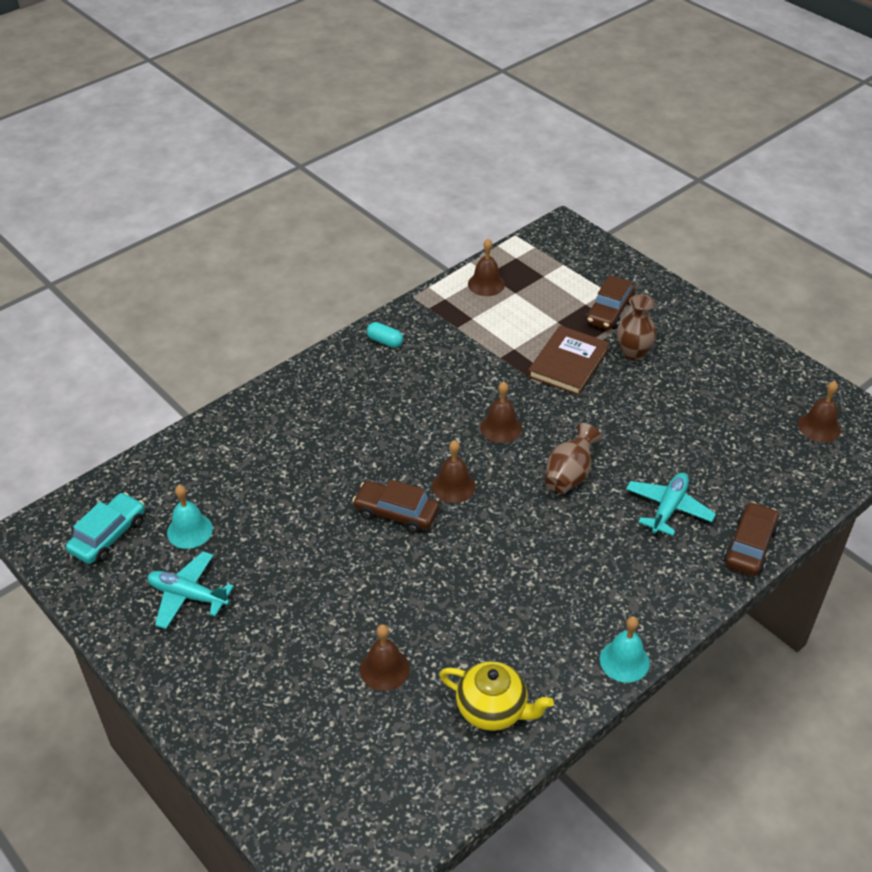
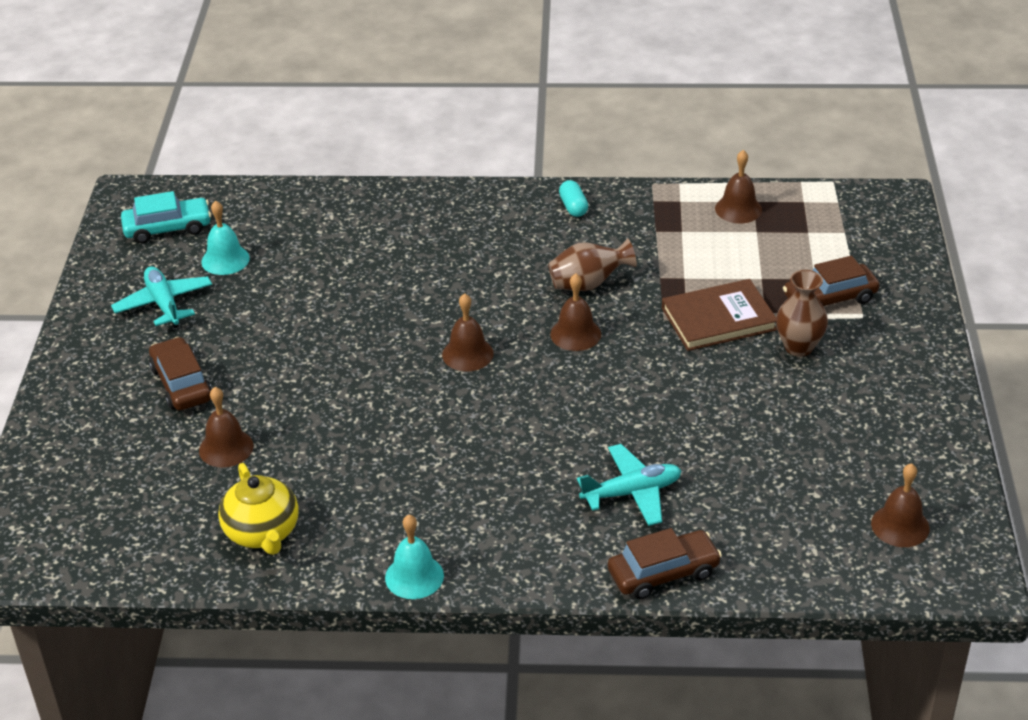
camera: 45 degrees right, 5 degrees down
(396, 513) = (392, 344): brown car -> brown car (181, 384)
(569, 475) = (581, 408): brown vase -> brown vase (588, 284)

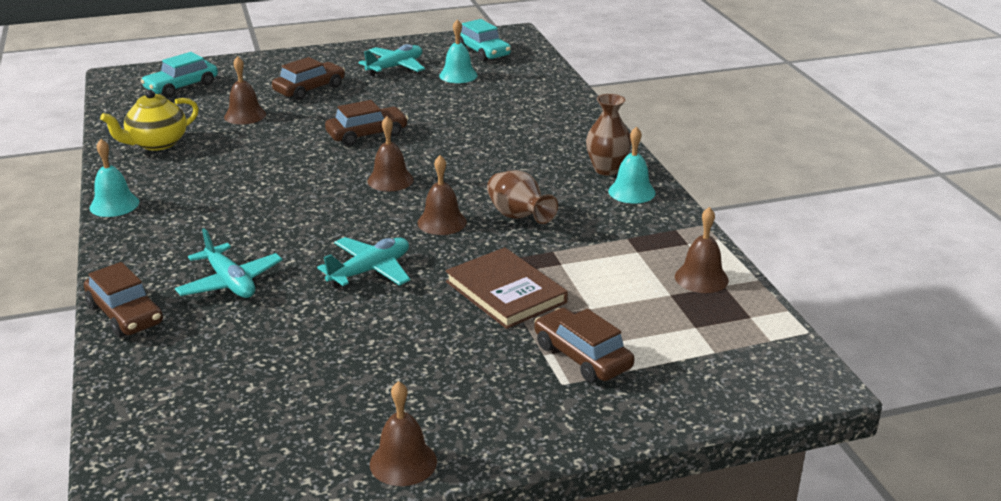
camera: 70 degrees right, 10 degrees down
(89, 500) = (181, 87): none -> turquoise car
(344, 354) = (367, 134): none -> brown car
(573, 207) = (631, 192): turquoise capsule -> turquoise bell
(648, 395) = (370, 271): none -> turquoise plane
(798, 347) = (485, 346): brown vase -> brown vase (607, 169)
(900, 526) = (209, 451): brown bell -> brown bell (403, 462)

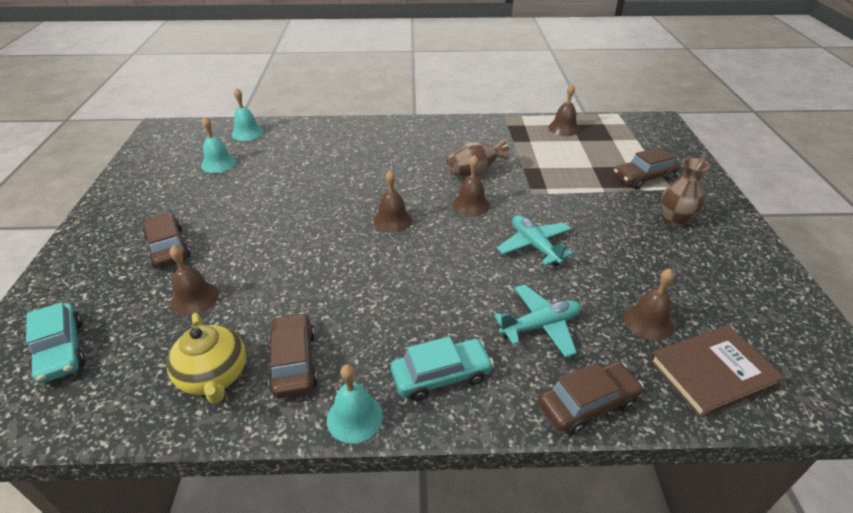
camera: 75 degrees left, 10 degrees up
(367, 134) = (299, 223): brown car -> brown car (294, 362)
(395, 67) = (168, 192): turquoise plane -> none
(403, 462) = (762, 256): brown bell -> brown bell (648, 322)
(482, 52) = (182, 146): turquoise car -> turquoise car (441, 375)
(505, 292) = (571, 192): brown book -> brown book (712, 372)
(607, 169) = (422, 132): brown vase -> brown vase (674, 220)
(631, 192) = (456, 129): turquoise bell -> turquoise bell (247, 133)

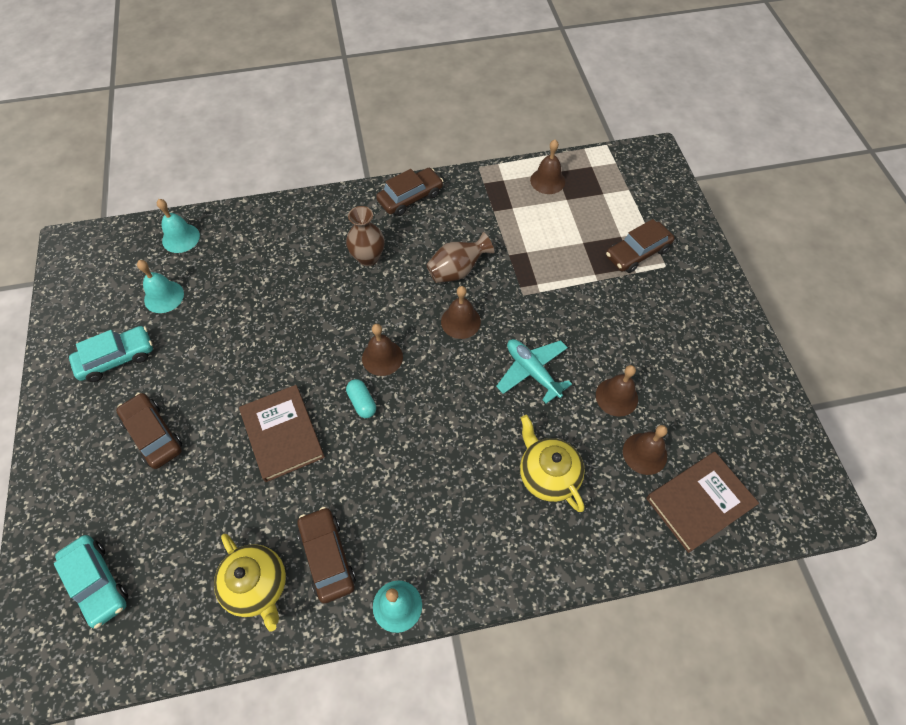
camera: 10 degrees left, 20 degrees up
(194, 298) = (206, 497): brown bell -> brown bell (616, 397)
(283, 261) = (282, 434): none -> brown book
(365, 248) = (362, 402): none -> turquoise capsule
(441, 375) = (465, 548): turquoise car -> turquoise car (116, 358)
(540, 326) = (547, 475): turquoise plane -> yellow teapot
(587, 403) = (595, 555): brown car -> brown car (410, 197)
(674, 220) = (669, 313): brown vase -> brown vase (368, 258)

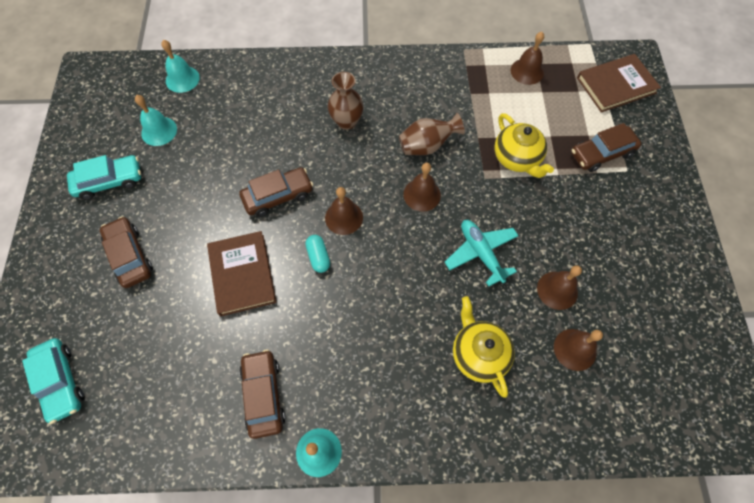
camera: 10 degrees right, 5 degrees up
(257, 586) = (197, 410): yellow teapot -> yellow teapot (517, 159)
(410, 197) = (395, 70): brown car -> brown car (278, 196)
(699, 502) = (620, 406): brown book -> brown book (616, 85)

